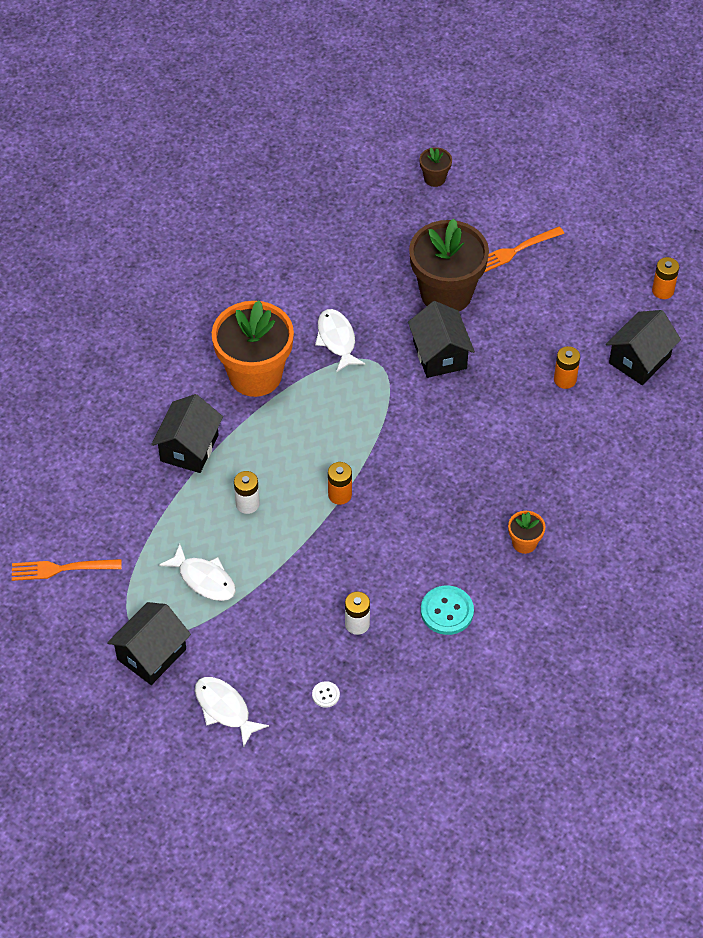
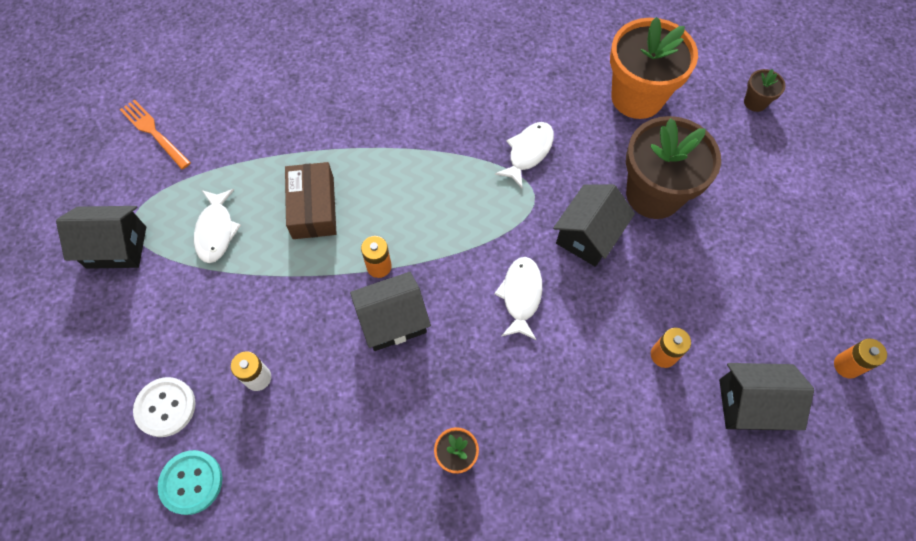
camera: 50 degrees right, 10 degrees up
(189, 448) = (333, 131): black house -> black house (393, 320)
(224, 709) = (98, 338): white fish -> white fish (521, 295)
(247, 504) = (313, 207): white battery -> brown box
(255, 375) = (440, 123): orange flower pot -> orange flower pot (637, 97)
(325, 695) = (165, 407): white button -> white button, size x1.97
(447, 611) = (328, 443): turquoise button -> turquoise button (191, 482)
(515, 250) = (753, 213): orange fork -> none

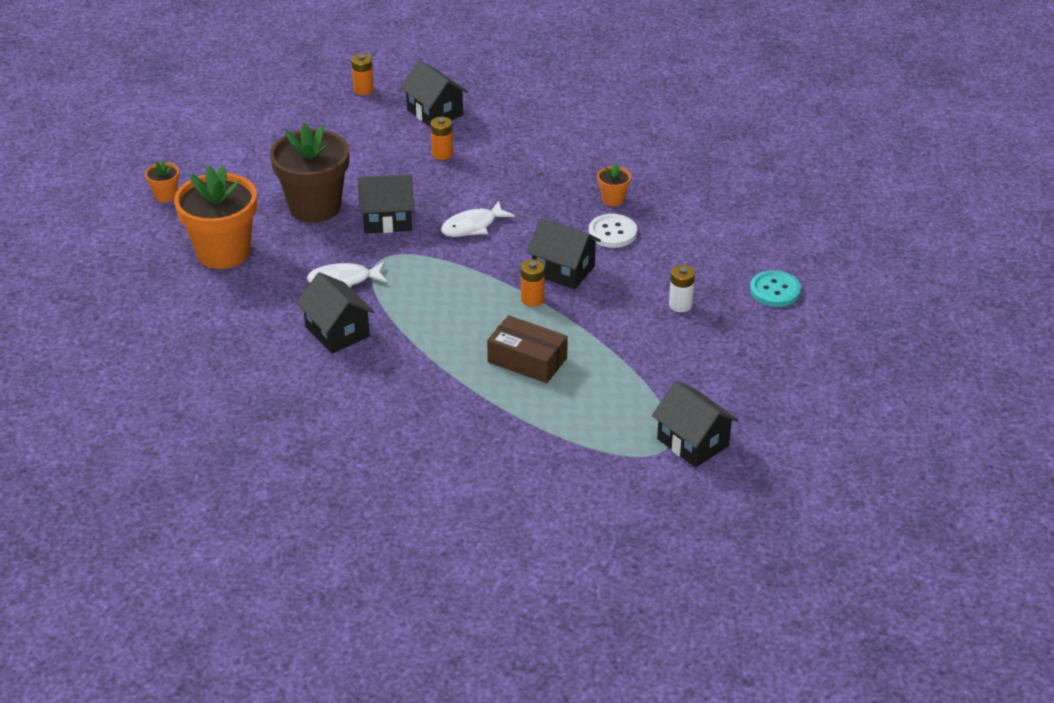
camera: 130 degrees left, 25 degrees down
(154, 132) = (576, 501): orange fork -> none
(165, 407) = (754, 332): white button -> white button (612, 232)
(216, 231) = (611, 398): white fish -> none
(313, 207) = (527, 360): brown box -> brown box turned 75 degrees clockwise
(468, 110) = (337, 332): none -> black house
(755, 102) = (165, 196): brown flower pot -> orange flower pot

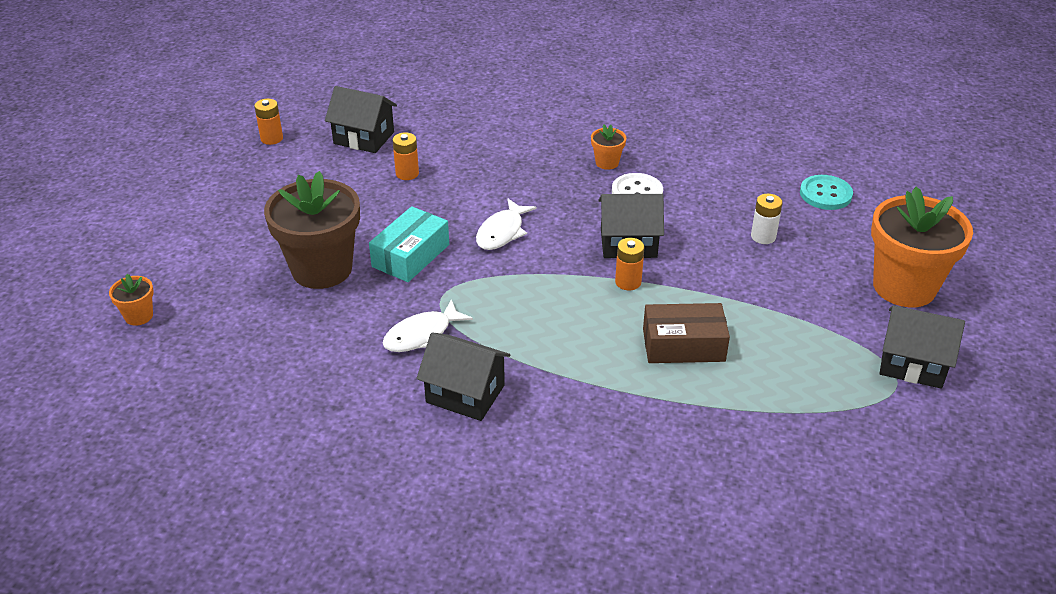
camera: 30 degrees left, 0 degrees up
(223, 252) = (260, 354): orange flower pot -> orange flower pot (904, 287)
(387, 220) = (410, 255): black house -> turquoise box

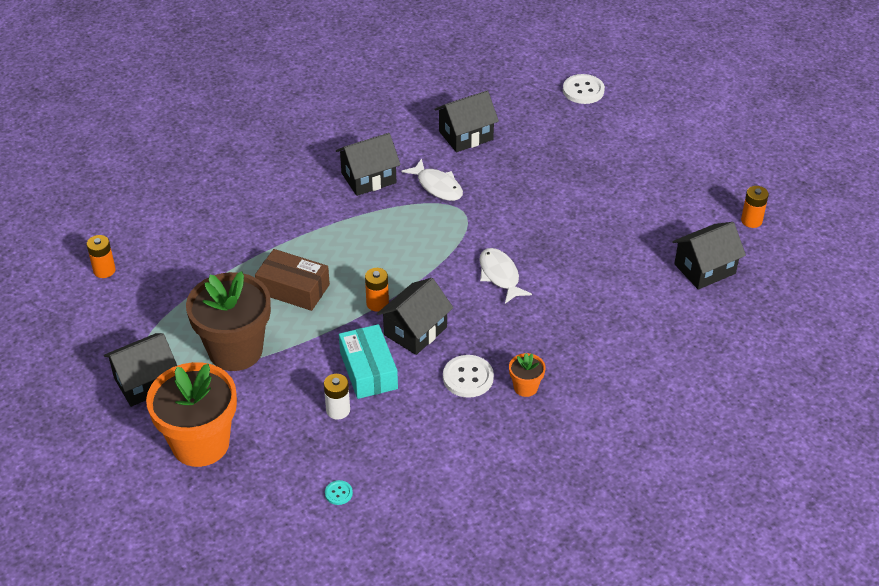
camera: 130 degrees right, 5 degrees up
(139, 316) = (583, 90): orange flower pot -> white button
(311, 361) = (466, 135): none -> black house
(322, 269) = (551, 175): brown flower pot -> brown flower pot (235, 350)
(407, 173) = (627, 267): orange battery -> orange battery (104, 270)
(410, 255) = (522, 219): turquoise box -> turquoise box (368, 370)
(422, 335) = (437, 186): white fish -> white fish turned 135 degrees clockwise
(683, 345) = (293, 289): brown box -> brown box turned 75 degrees clockwise
(825, 194) = (338, 493): turquoise button -> turquoise button, size x0.51

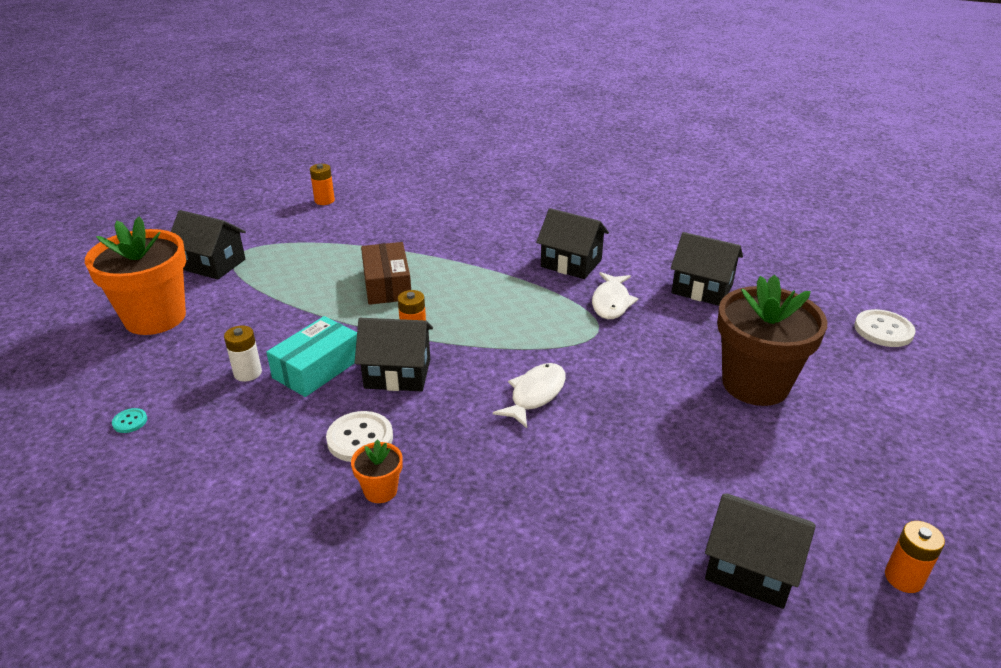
camera: 55 degrees right, 10 degrees down
(235, 350) = (284, 288): brown flower pot -> brown flower pot (755, 384)

